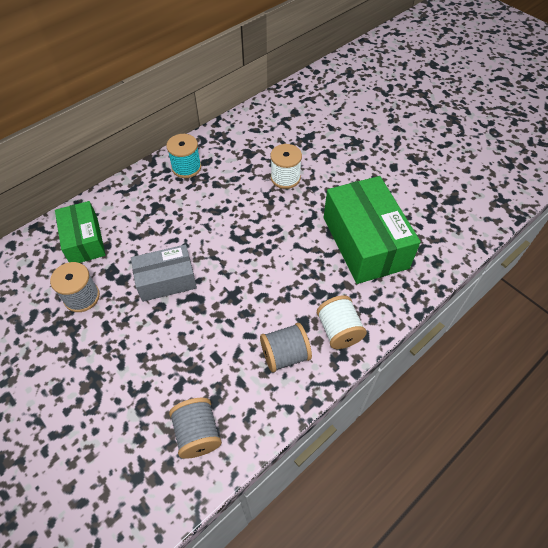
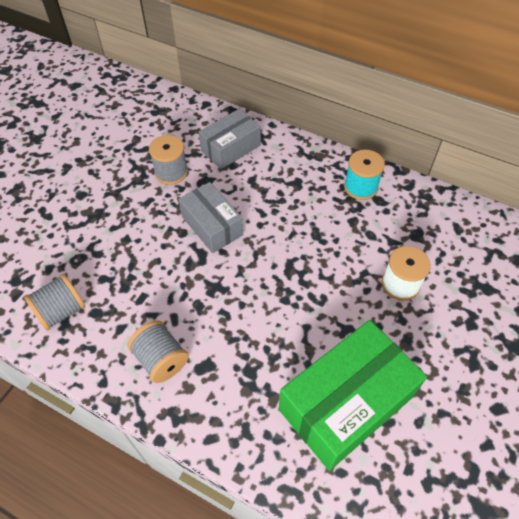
camera: 70 degrees right, 0 degrees up
(84, 240) = (230, 148): green box -> grey box
(339, 330) = (207, 406): white spool -> none

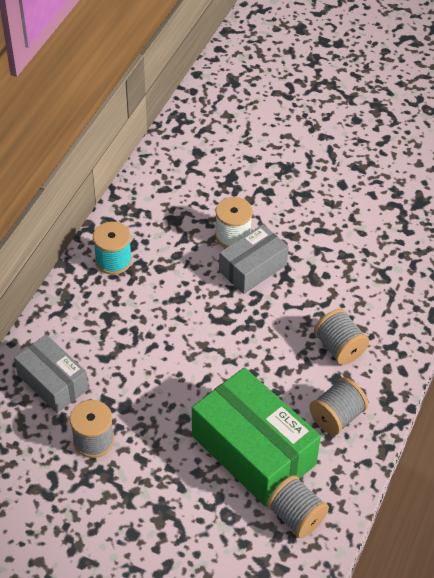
camera: 95 degrees left, 5 degrees down
(212, 226) = (173, 390): grey box -> grey box (252, 268)
(247, 373) = (339, 348): none -> grey spool
(345, 403) = (354, 278): green box -> green box (253, 450)

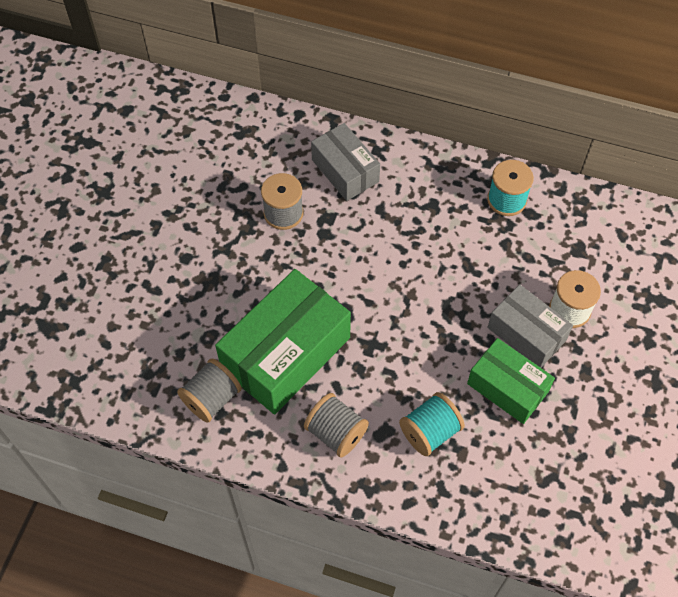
camera: 85 degrees right, 10 degrees up
(53, 382) = (345, 171): grey box -> grey box turned 75 degrees counterclockwise
(302, 288) = (507, 387): none -> green box
(339, 348) = (430, 432): grey spool -> turquoise spool

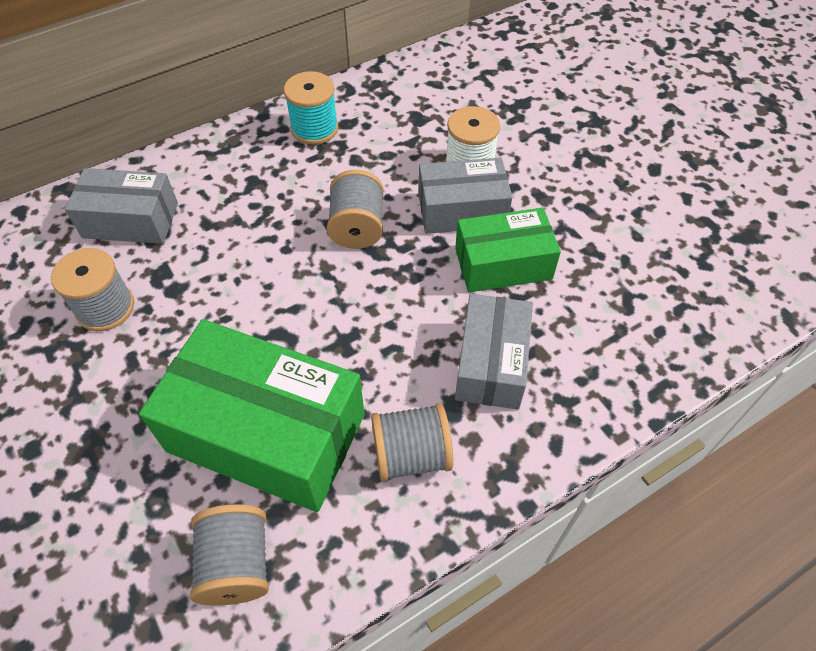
camera: 50 degrees left, 5 degrees down
(286, 353) = (266, 433): green box -> green box turned 60 degrees counterclockwise
(430, 432) = (491, 363): turquoise spool -> grey box
(455, 287) = (357, 227): none -> grey spool

